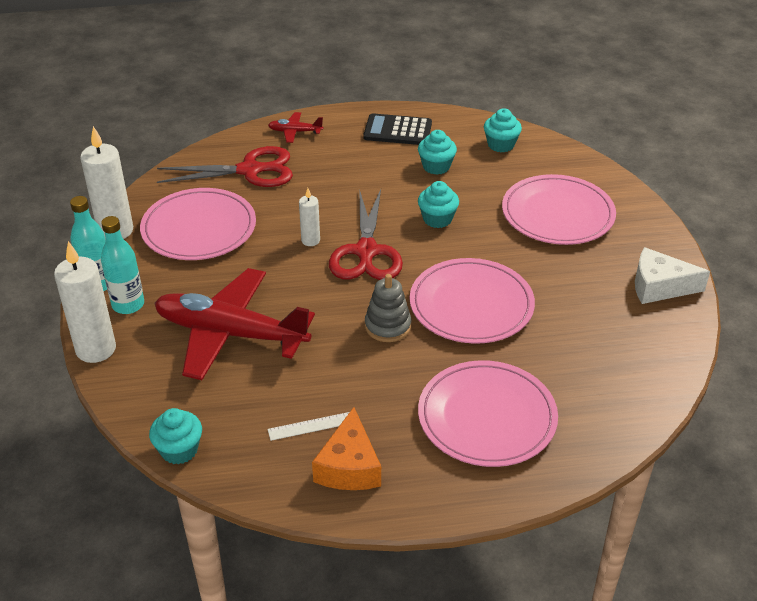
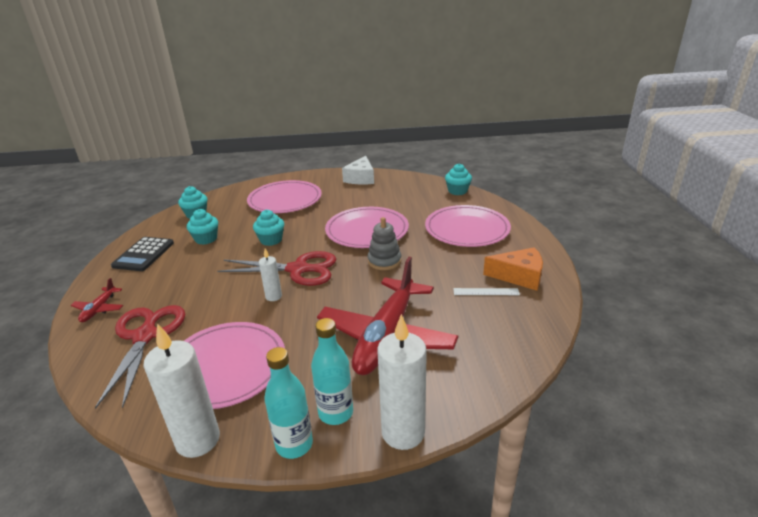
camera: 85 degrees left, 10 degrees down
(179, 450) = (525, 358): turquoise cupcake -> turquoise cupcake (457, 191)
(312, 426) = (486, 292): white ruler -> white ruler turned 75 degrees counterclockwise

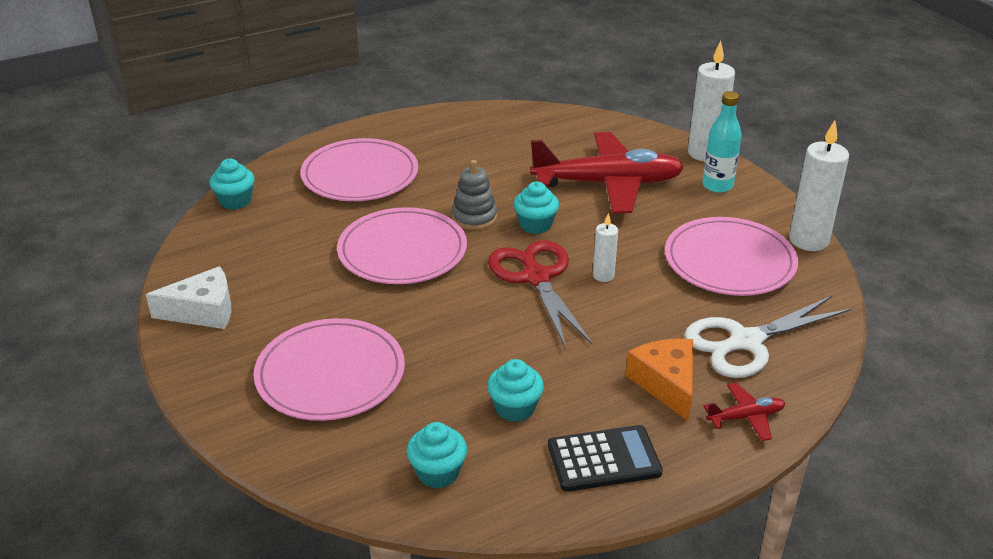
camera: 115 degrees left, 5 degrees up
(145, 336) = (746, 342): red scissors -> white scissors
(271, 240) = (477, 332): turquoise cupcake -> turquoise cupcake (535, 225)
(294, 444) = (763, 194): turquoise bottle -> none
(486, 292) = (494, 145): white ruler -> none
(519, 276) = (453, 131): orange cheese -> orange cheese (666, 384)

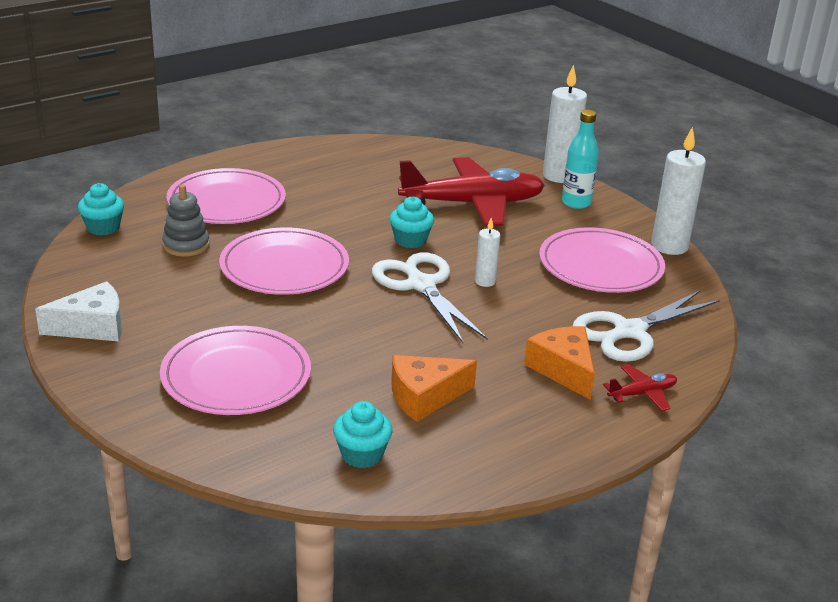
camera: 10 degrees left, 5 degrees down
(474, 217) = (349, 236): grey stacking toy -> grey stacking toy (186, 245)
(515, 408) = (424, 396): turquoise cupcake -> orange cheese
(536, 277) = (421, 285): red scissors -> white scissors
(604, 459) = (518, 435): black calculator -> none

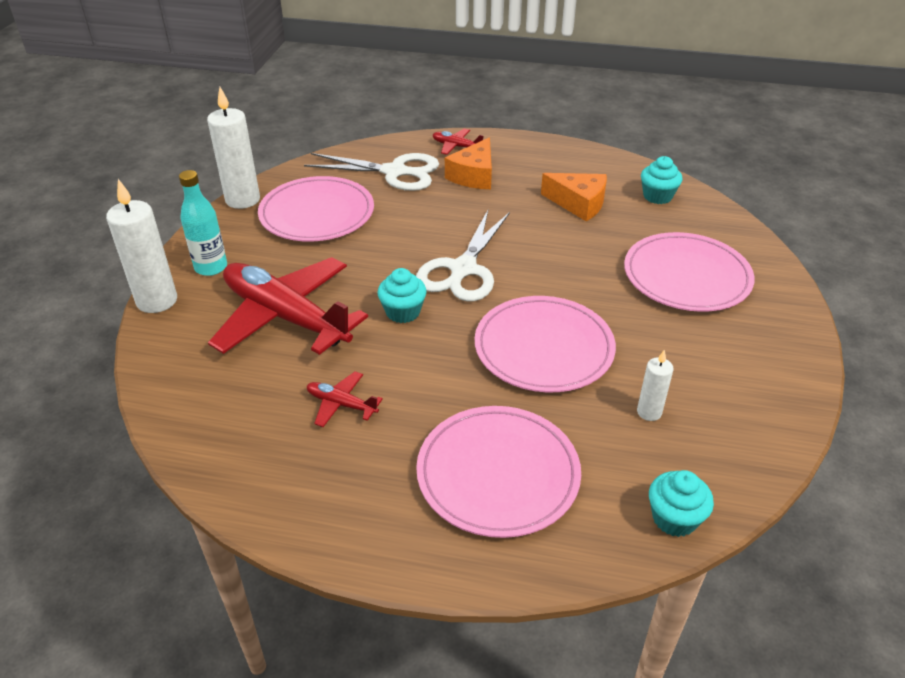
camera: 130 degrees left, 10 degrees up
(92, 326) = (771, 380): white cheese -> none
(186, 245) = (606, 430): grey stacking toy -> none
(359, 188) = (341, 404): none -> red plane
(485, 281) = (414, 247): white candle -> white candle (649, 412)

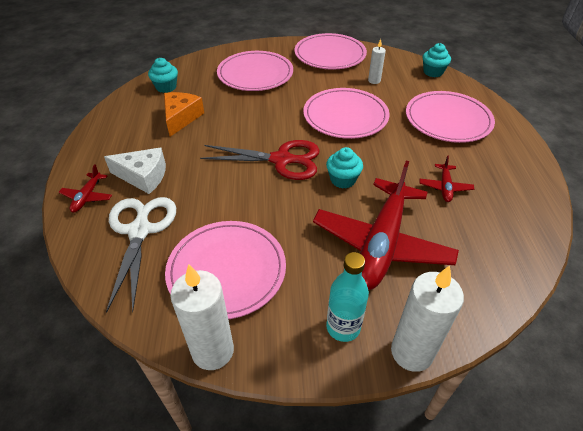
camera: 105 degrees left, 5 degrees up
(463, 269) = (281, 160): white scissors -> red scissors
(473, 175) = (143, 176): orange cheese -> white cheese
(755, 376) = (330, 55): none -> pink plate

